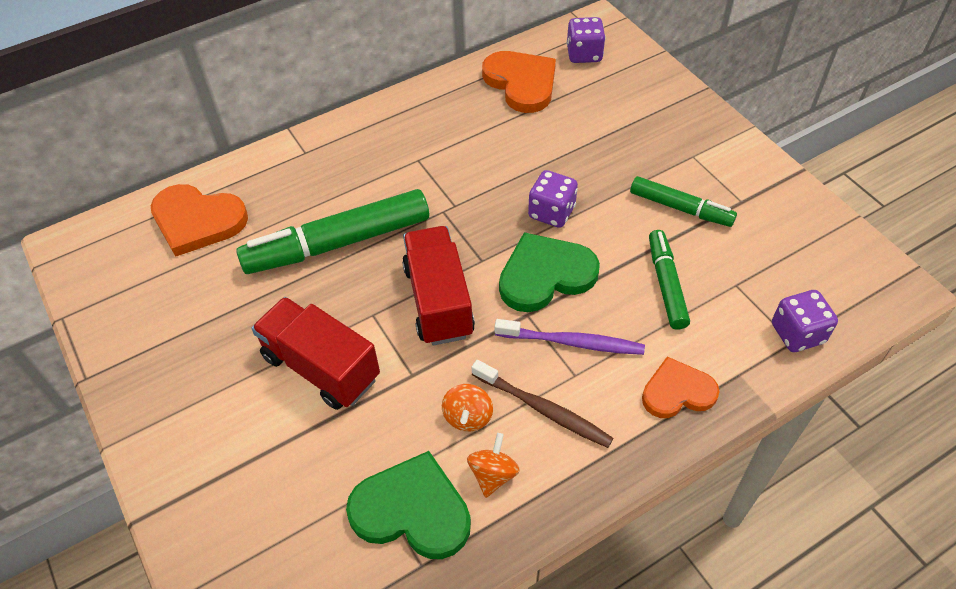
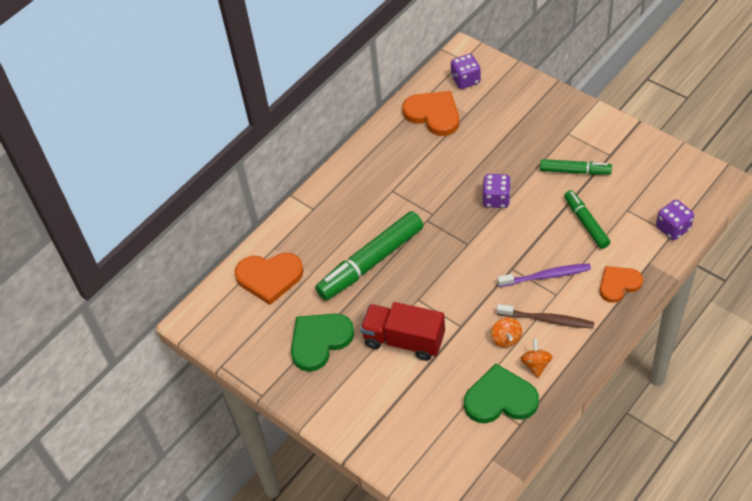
camera: 15 degrees left, 0 degrees up
(438, 301) = (454, 277): red truck -> none
(545, 275) = (511, 240): green heart -> green heart (319, 341)

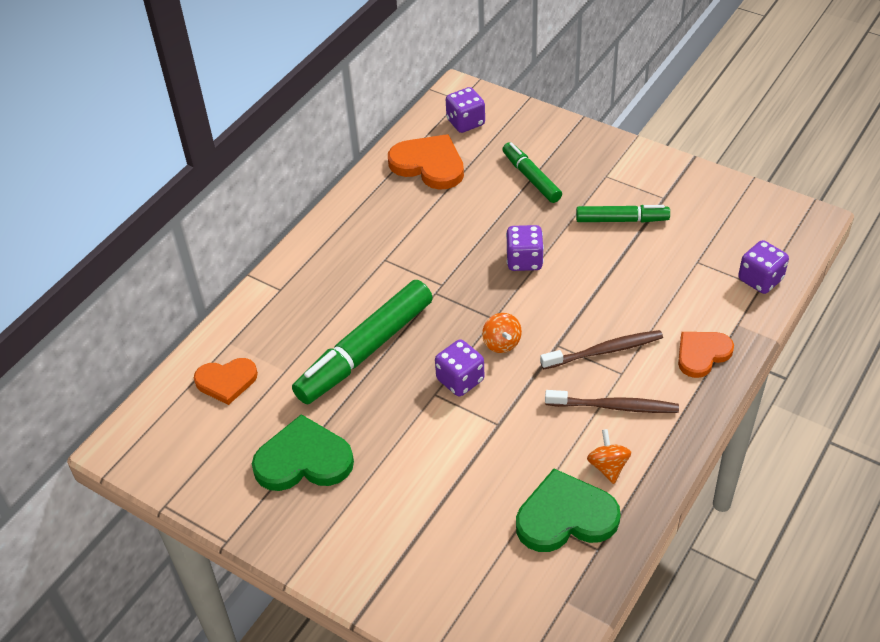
camera: 10 degrees left, 5 degrees down
(269, 277) = (226, 381): orange heart -> orange heart, size x0.66
(319, 341) = (303, 460): green heart -> green heart turned 45 degrees clockwise
(404, 340) = (422, 449): red truck -> none
(437, 290) = (460, 380): none -> purple dice
(506, 339) = (562, 436): orange spinning top -> orange spinning top (501, 343)
(546, 276) = (604, 351): purple toothbrush -> brown toothbrush
(586, 223) = (646, 281): green marker -> green marker (531, 178)

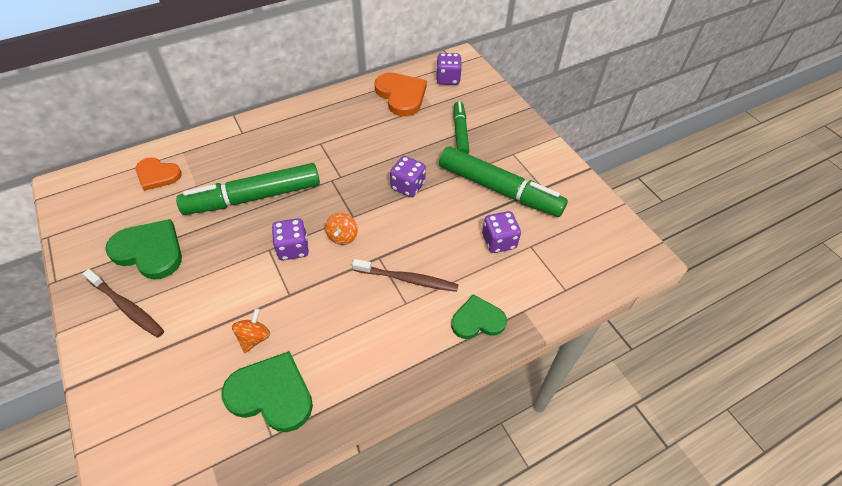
camera: 25 degrees right, 5 degrees up
(608, 466) = (335, 371): orange spinning top -> orange spinning top (254, 337)
(614, 407) = (379, 326): brown toothbrush -> brown toothbrush (127, 307)
(621, 220) = (499, 189): green marker -> green marker, size x1.76
(702, 354) = (477, 320): orange heart -> green heart
(760, 279) = (569, 284): purple dice -> purple dice (499, 241)

